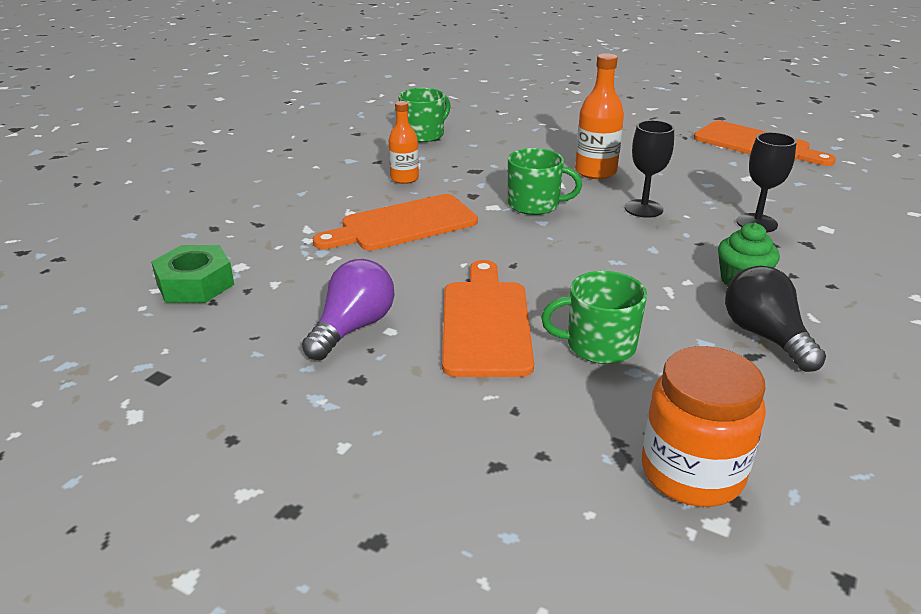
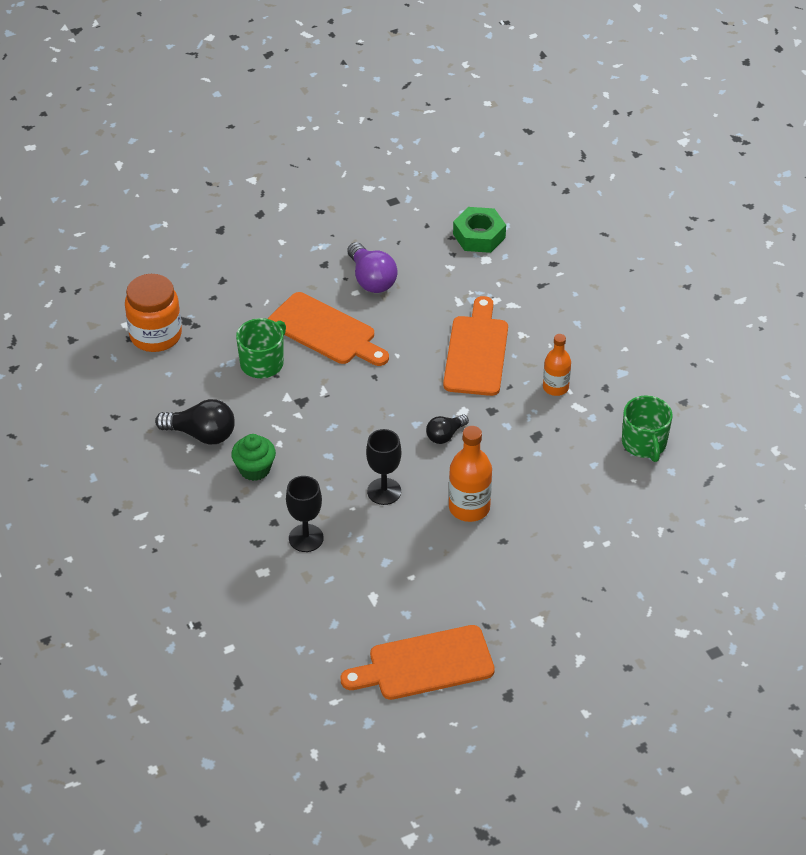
camera: 125 degrees right, 15 degrees up
(535, 205) = (445, 435): green mug -> black light bulb

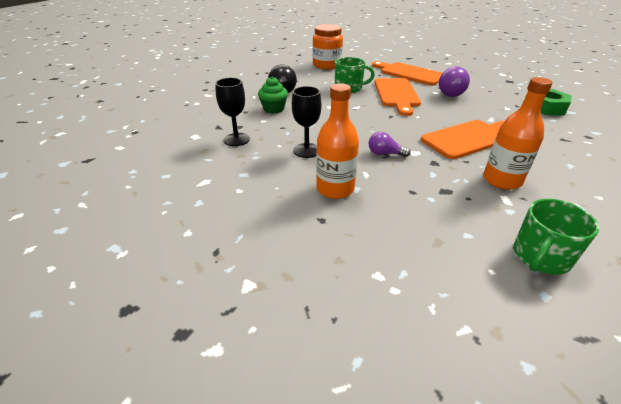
camera: 55 degrees right, 10 degrees down
(425, 664) = (145, 234): orange cutting board -> orange cutting board (409, 73)
(445, 435) = (385, 154): black light bulb -> purple light bulb
(555, 387) = (502, 180): orange bottle -> orange bottle, size x1.51

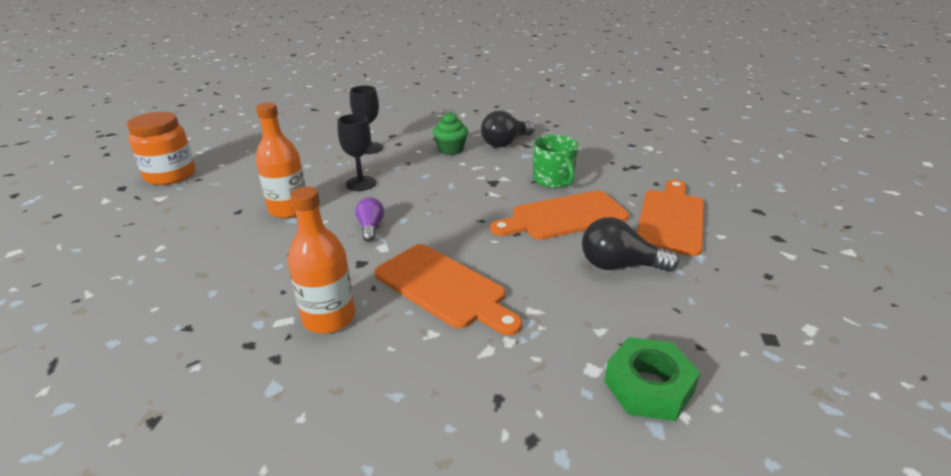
camera: 70 degrees right, 5 degrees down
(327, 65) = (626, 153): orange jar -> orange jar (171, 175)
(452, 93) = (619, 266): purple light bulb -> black light bulb
(540, 257) = (170, 343): green mug -> none

